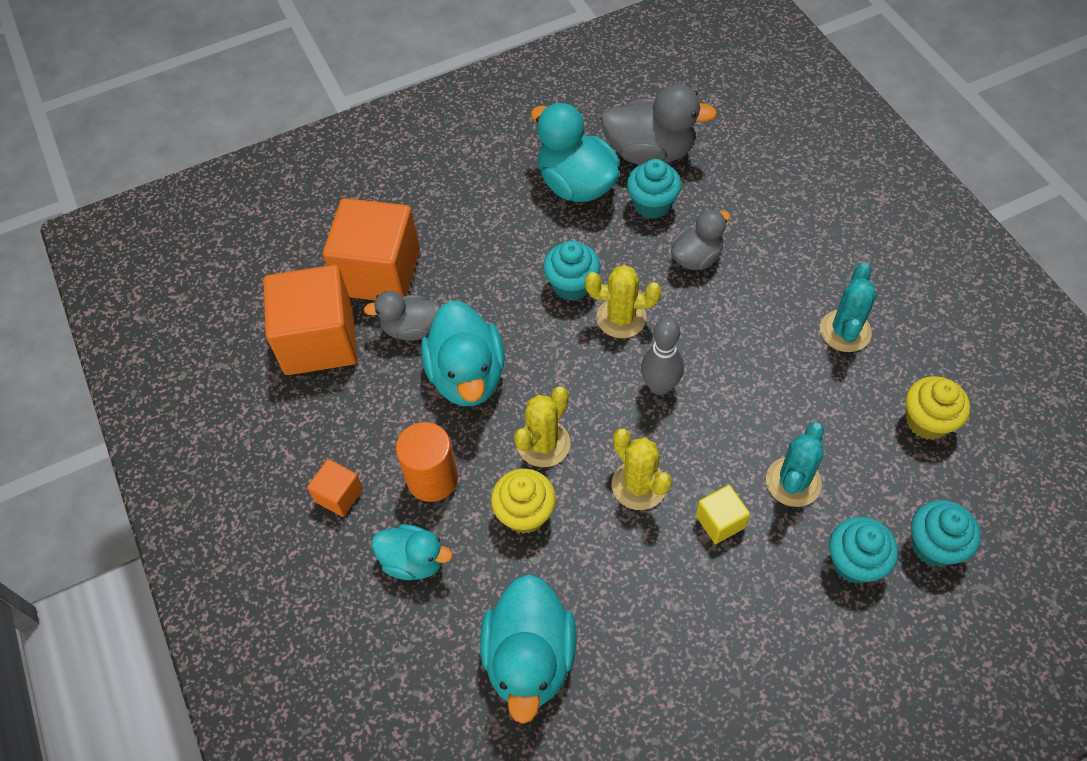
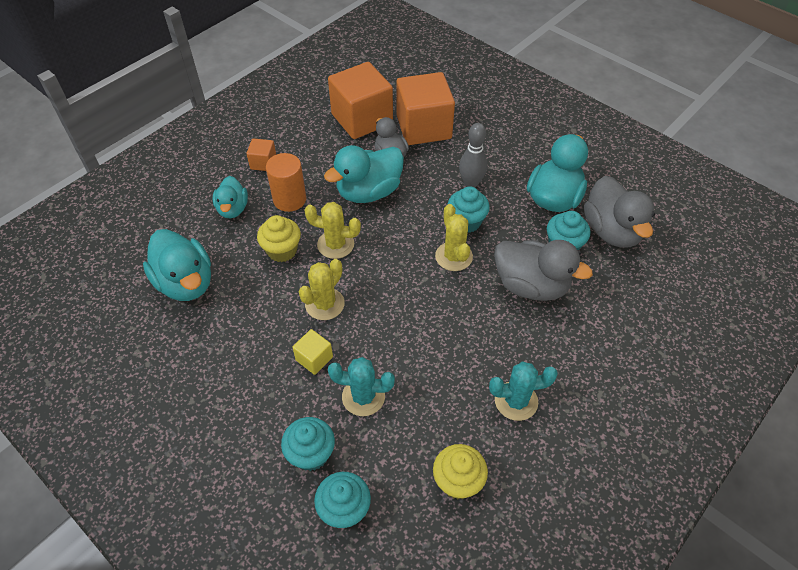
camera: 65 degrees right, 5 degrees down
(529, 658) = (186, 283): turquoise duck -> turquoise duck turned 105 degrees counterclockwise
(660, 386) = (408, 294): grey bowling pin -> grey bowling pin (471, 183)
(696, 257) = (531, 285): grey duck -> grey duck, size x1.64

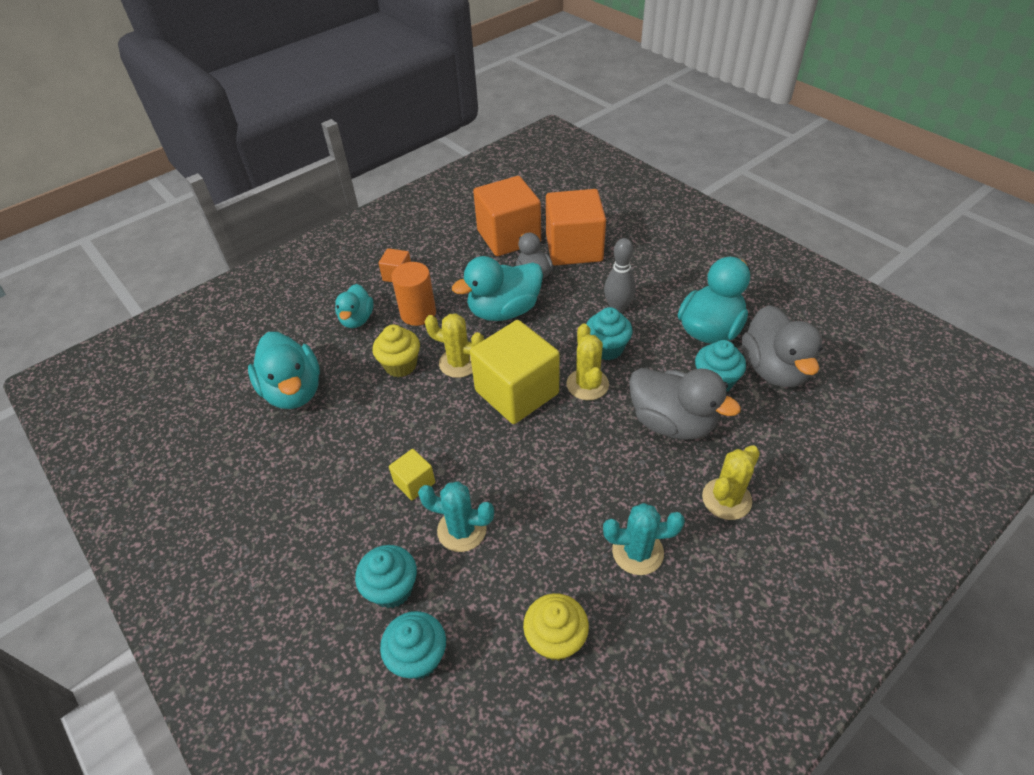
camera: 10 degrees right, 5 degrees down
(325, 304) = (436, 425): yellow cactus -> yellow cactus (726, 499)
(392, 268) = (517, 392): none -> yellow cube

